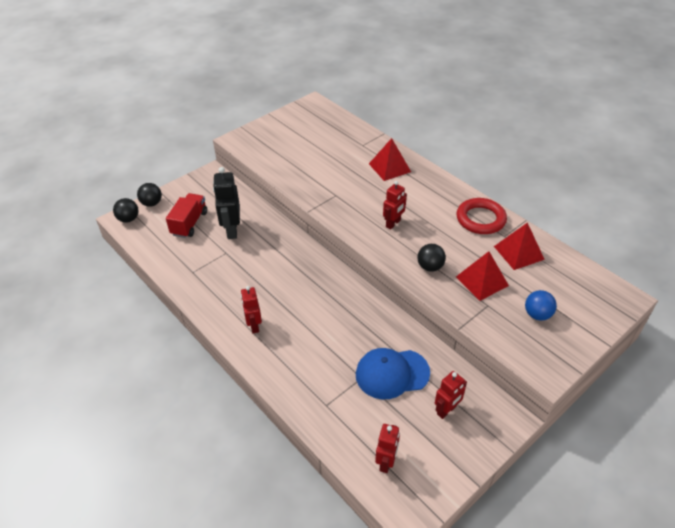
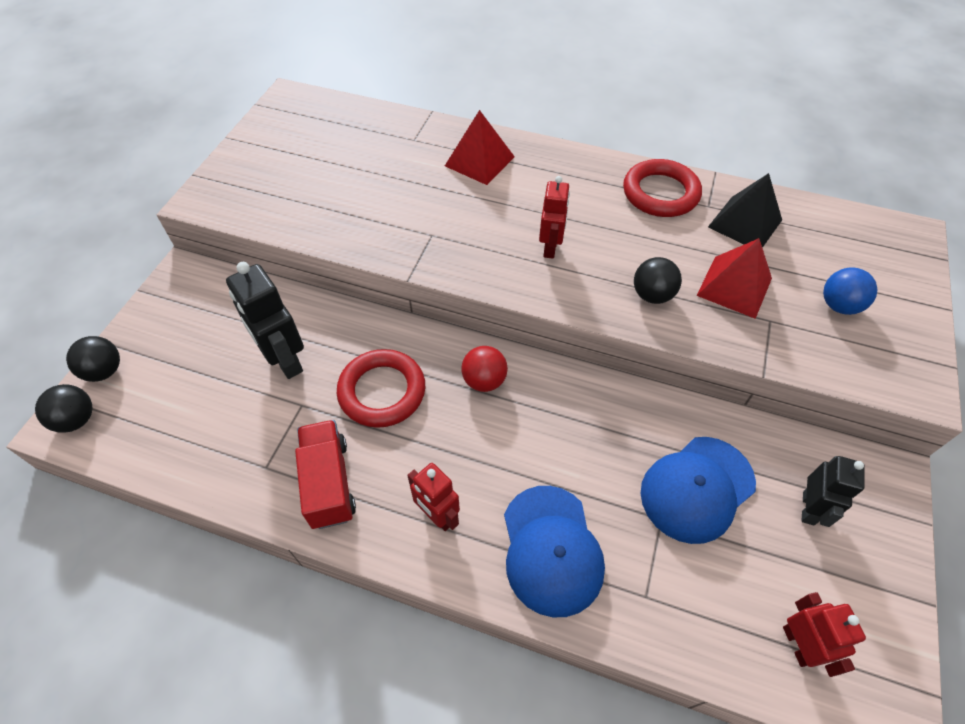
camera: 30 degrees left, 10 degrees up
(189, 223) = (201, 379): red truck -> red truck (329, 483)
(267, 262) = (382, 391): none -> red ring
(296, 364) = (551, 549): none -> blue cap
(320, 278) = (484, 381): none -> red ball
(446, 410) = (809, 508): red robot -> black robot
(518, 252) = (745, 223): red pyramid -> black pyramid

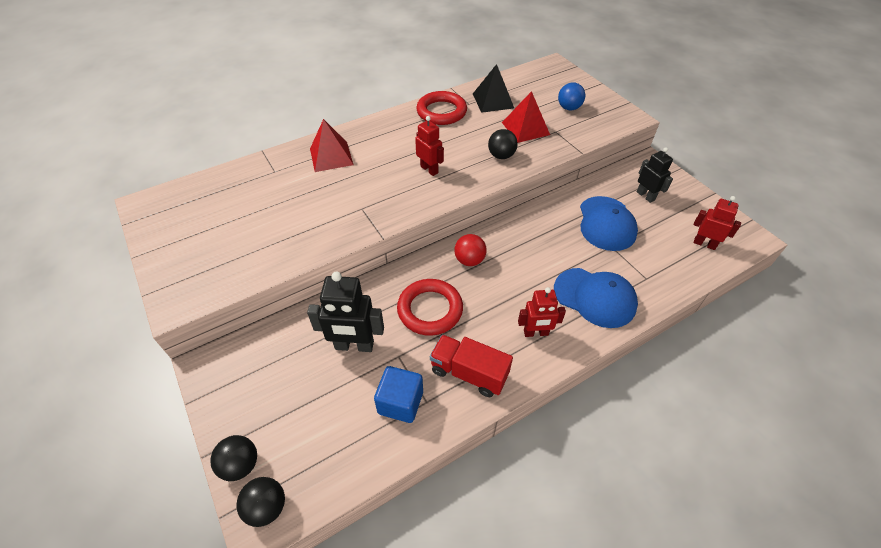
camera: 50 degrees left, 5 degrees down
(248, 445) = (400, 402): none -> blue cube

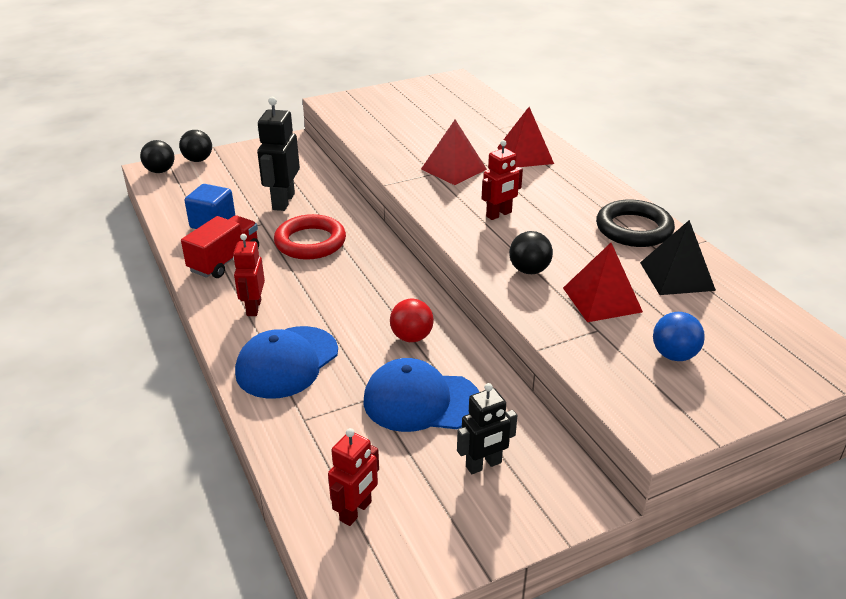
camera: 95 degrees right, 15 degrees down
(354, 196) = (453, 169): none -> red pyramid
(441, 112) = (634, 229): red ring -> black ring
(469, 260) = (374, 271): red ball -> red ball (411, 337)

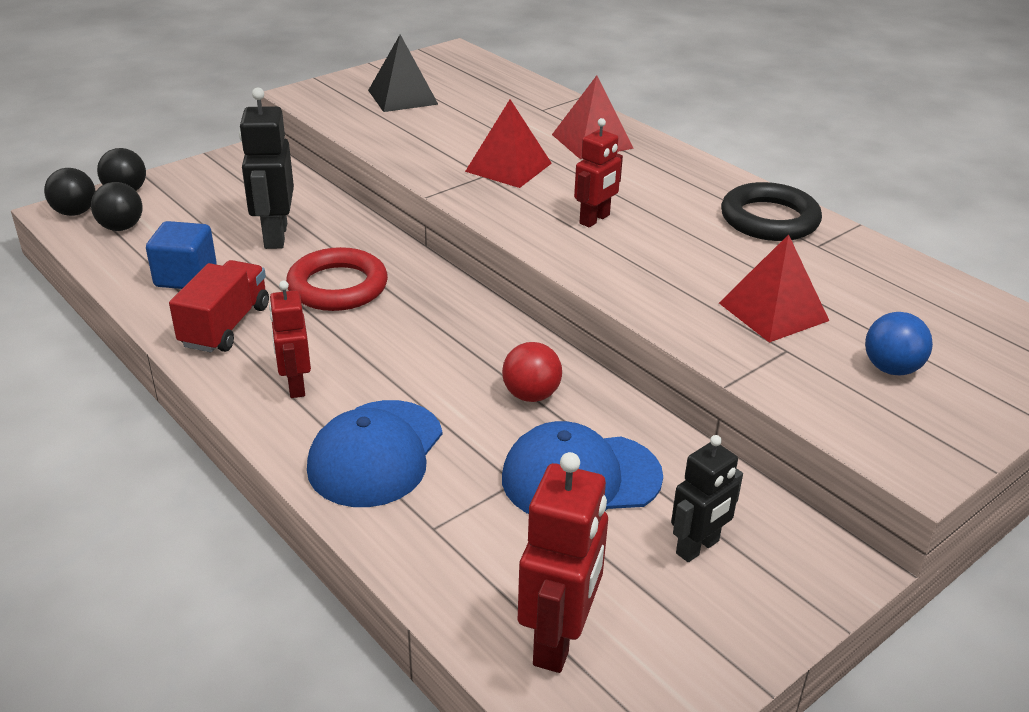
camera: 15 degrees left, 0 degrees up
(356, 511) = (559, 639): red robot -> red robot, size x1.54
(529, 270) = (666, 286): black ball -> black ball (121, 227)
(677, 276) = (847, 271): black pyramid -> black pyramid (402, 97)

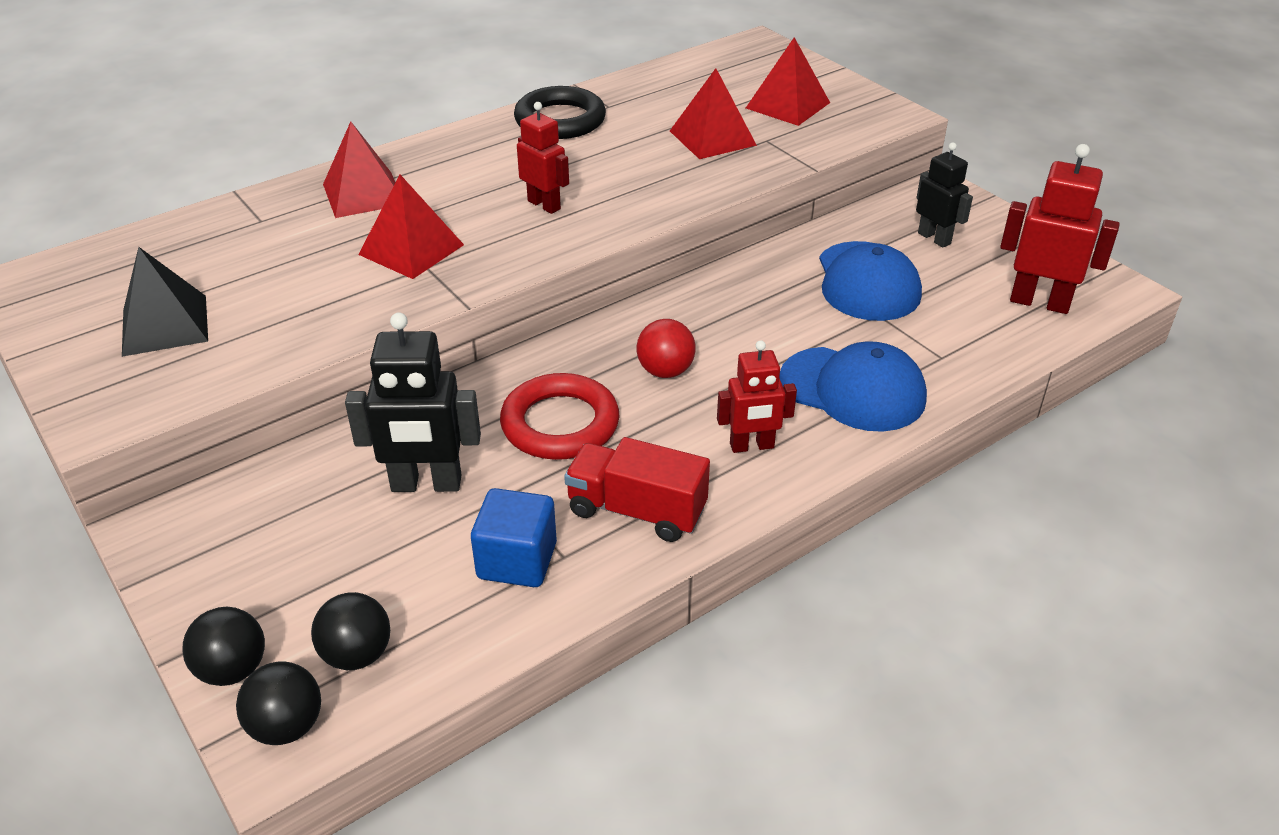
camera: 85 degrees left, 5 degrees up
(531, 395) = (760, 300): red ball -> red ball (665, 371)
(891, 369) = (788, 105): blue ball -> red pyramid

